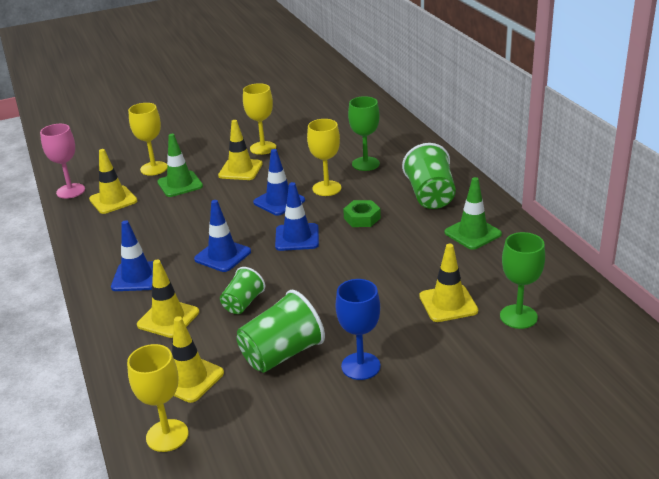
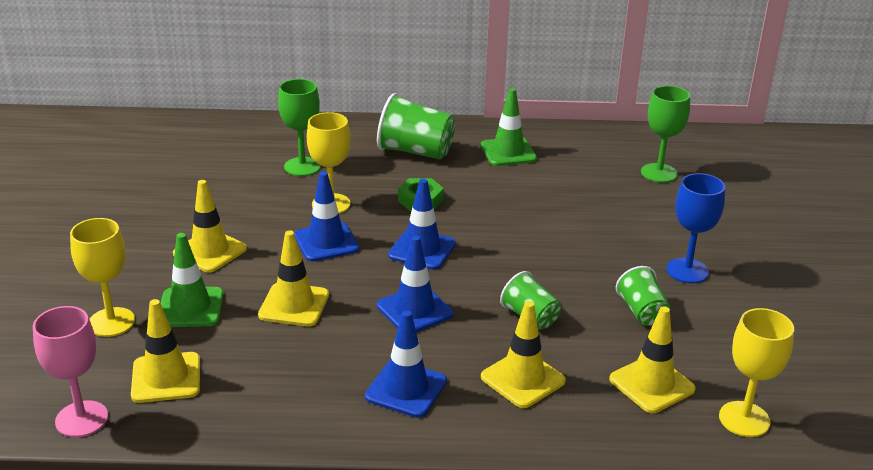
camera: 70 degrees left, 0 degrees up
(263, 148) = (170, 221): yellow goblet -> none
(282, 354) = (642, 312): green cup -> green cup, size x0.60
(448, 303) = (616, 199): yellow traffic cone -> yellow traffic cone (294, 305)

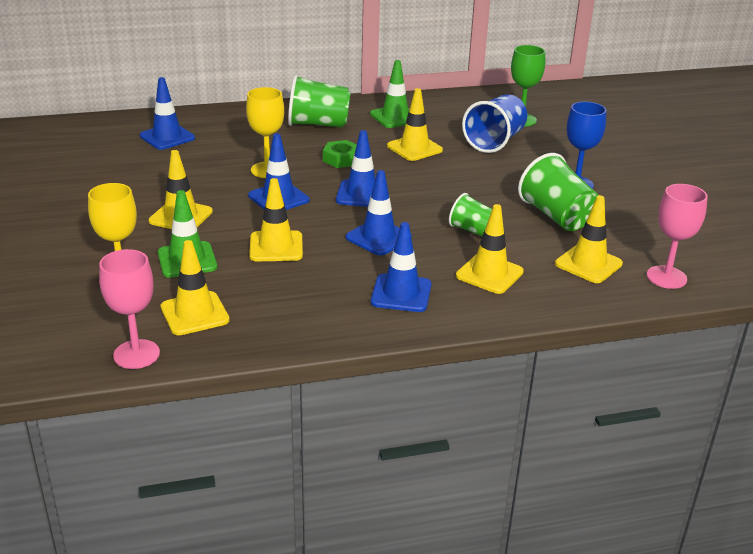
camera: 15 degrees left, 0 degrees up
(243, 149) = (167, 137): none -> blue traffic cone
(302, 167) = (227, 145): green goblet -> none
(512, 196) = (414, 148): none -> yellow traffic cone
(612, 199) = (495, 141): none -> blue cup
(642, 312) = (556, 216): green cup -> green cup, size x1.67
(744, 419) = (666, 277): yellow goblet -> pink goblet

